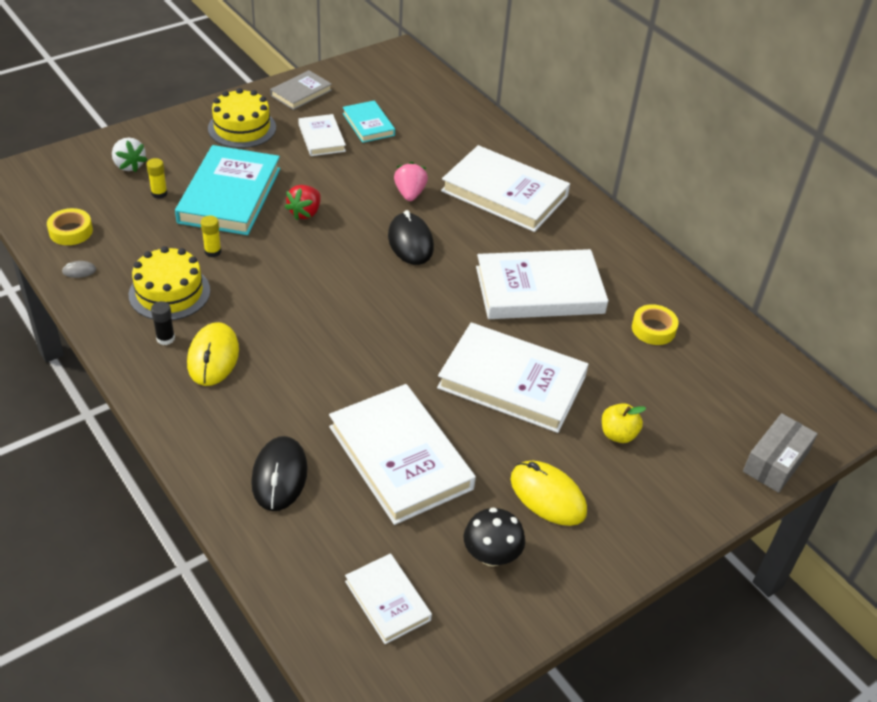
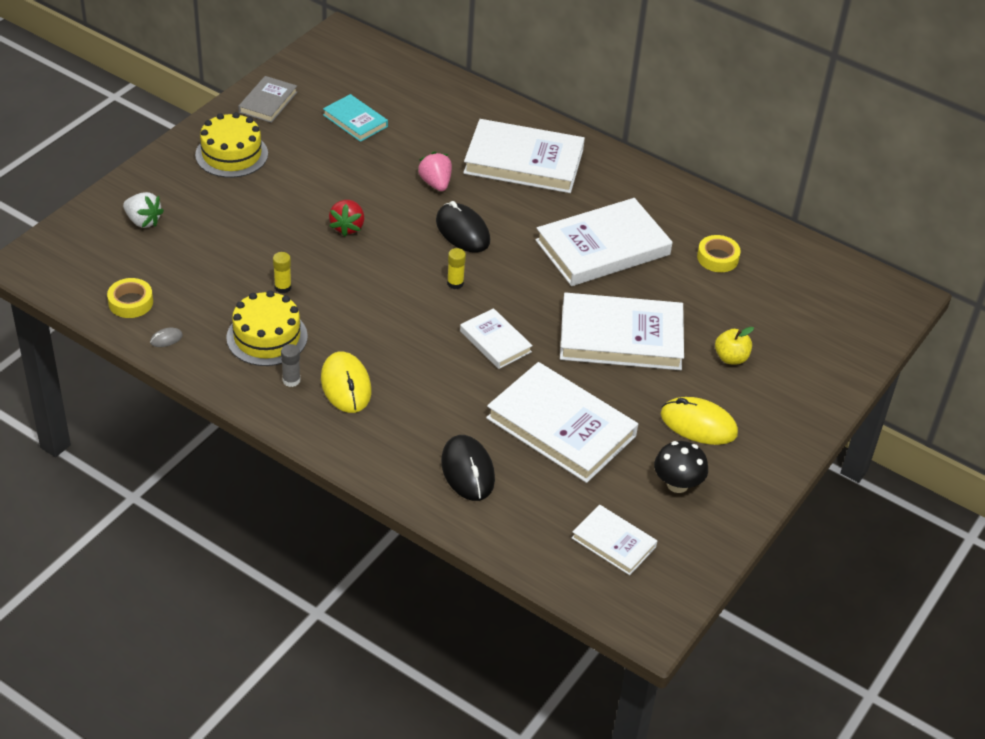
camera: 20 degrees left, 0 degrees up
(159, 193) = (193, 243): yellow glue stick -> yellow glue stick (455, 283)
(165, 338) = (291, 380): black glue stick -> grey glue stick
(230, 195) = (264, 227): turquoise book -> none
(322, 138) = (318, 146): white book -> white book (495, 341)
(775, 462) = (866, 346): grey box -> none

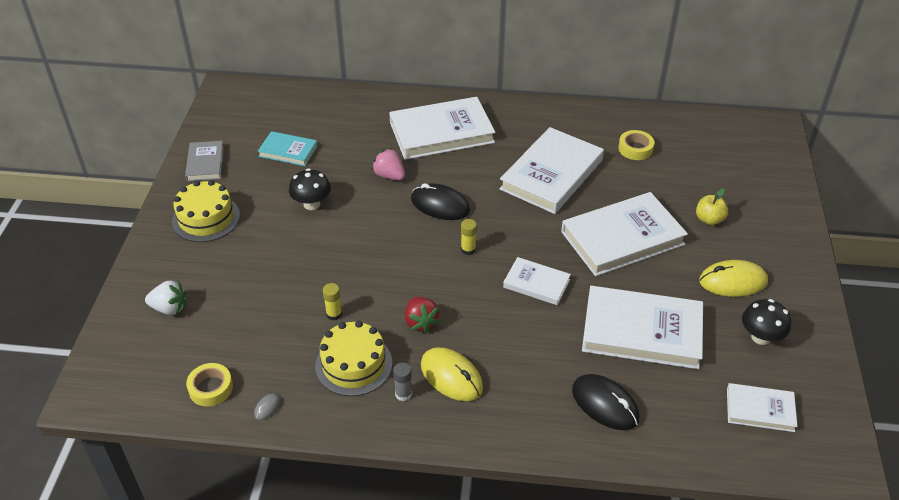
camera: 25 degrees left, 0 degrees up
(339, 180) = (311, 204): none -> black mushroom
(347, 227) = (348, 239): red strawberry -> red strawberry (420, 322)

